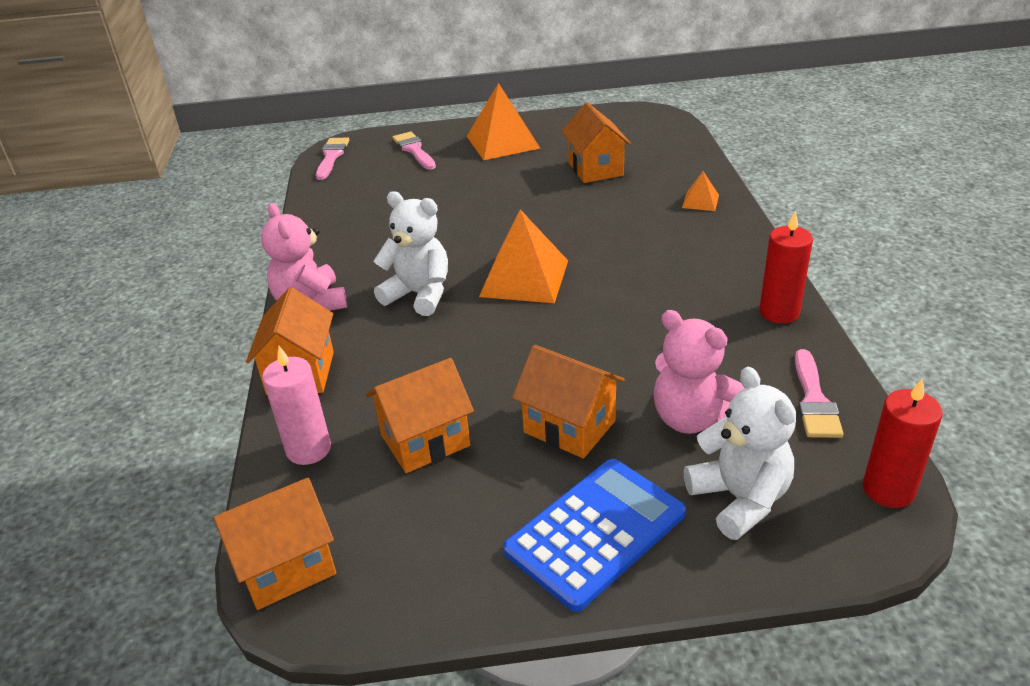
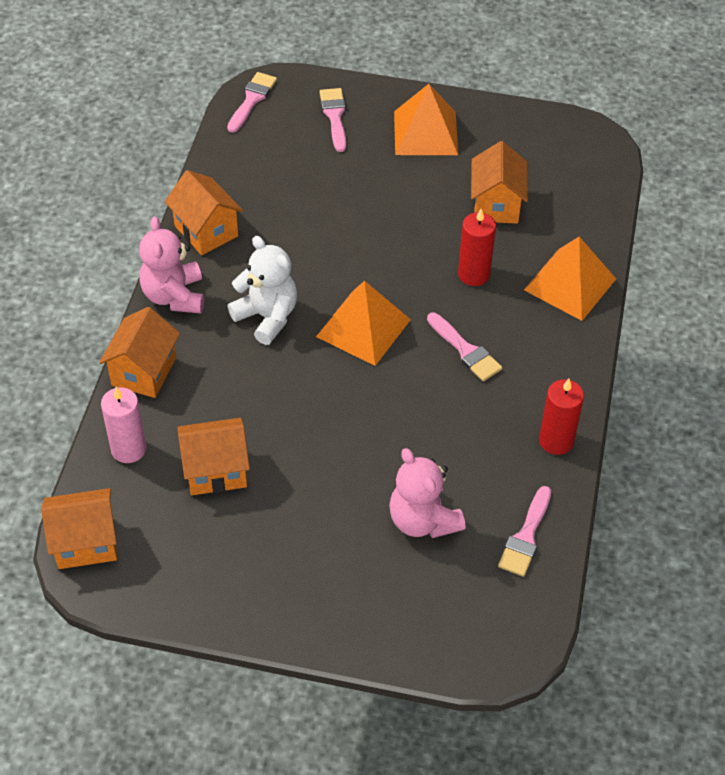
camera: 15 degrees right, 15 degrees up
(569, 426) = (327, 495): orange house -> orange house (206, 231)
(595, 532) = (302, 590): blue calculator -> none
(638, 269) = (465, 350): none -> pink brush
(700, 201) = (570, 284): orange pyramid -> orange pyramid, size x2.08
(739, 499) = (417, 600): white teddy bear -> none
(888, 490) = (527, 630): red candle -> red candle (473, 274)

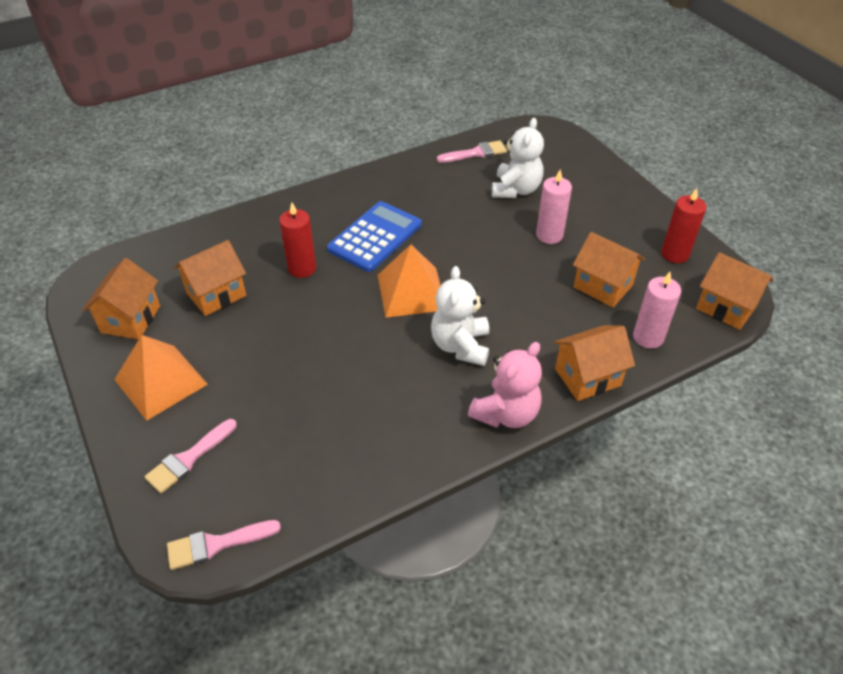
camera: 130 degrees left, 5 degrees down
(206, 231) = (420, 446): orange house -> orange house (130, 319)
(324, 489) = (549, 235): none -> pink candle
(423, 520) = (515, 190): pink teddy bear -> white teddy bear
(465, 350) = (375, 237): pink brush -> blue calculator
(556, 441) = (400, 172): red candle -> red candle (675, 254)
(570, 284) = (264, 223): orange pyramid -> none

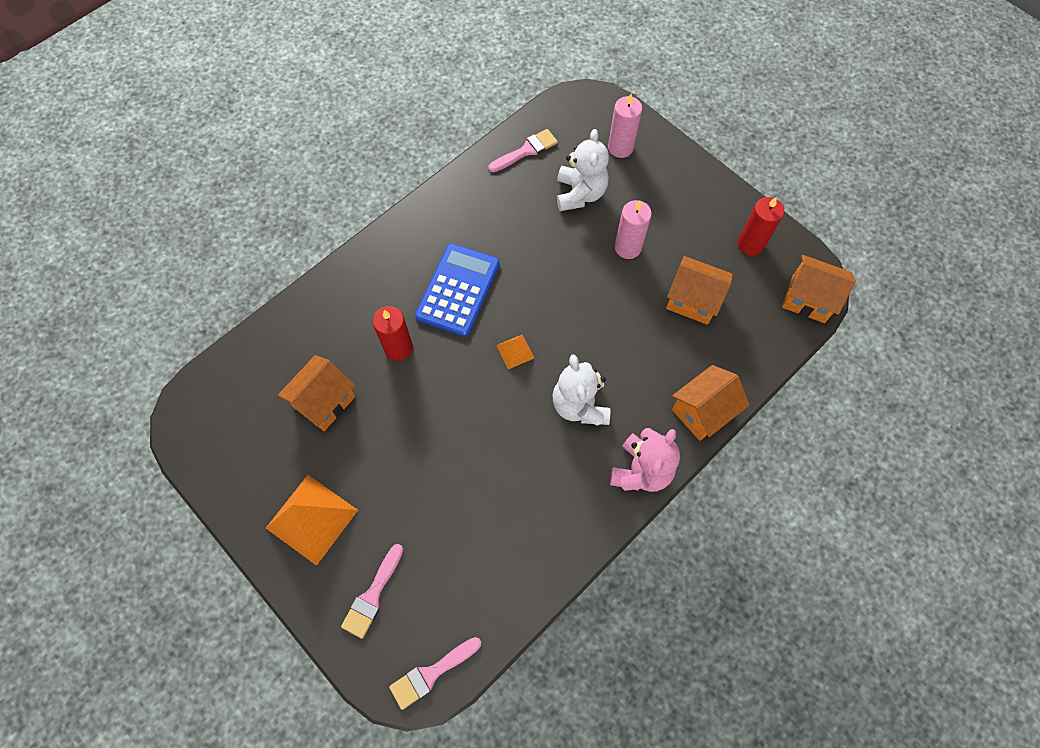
camera: 15 degrees left, 20 degrees up
(130, 319) = (251, 453): orange house -> none
(411, 292) = (515, 351): orange pyramid -> orange pyramid, size x0.48
(648, 337) = (746, 352): pink candle -> pink candle (620, 147)

